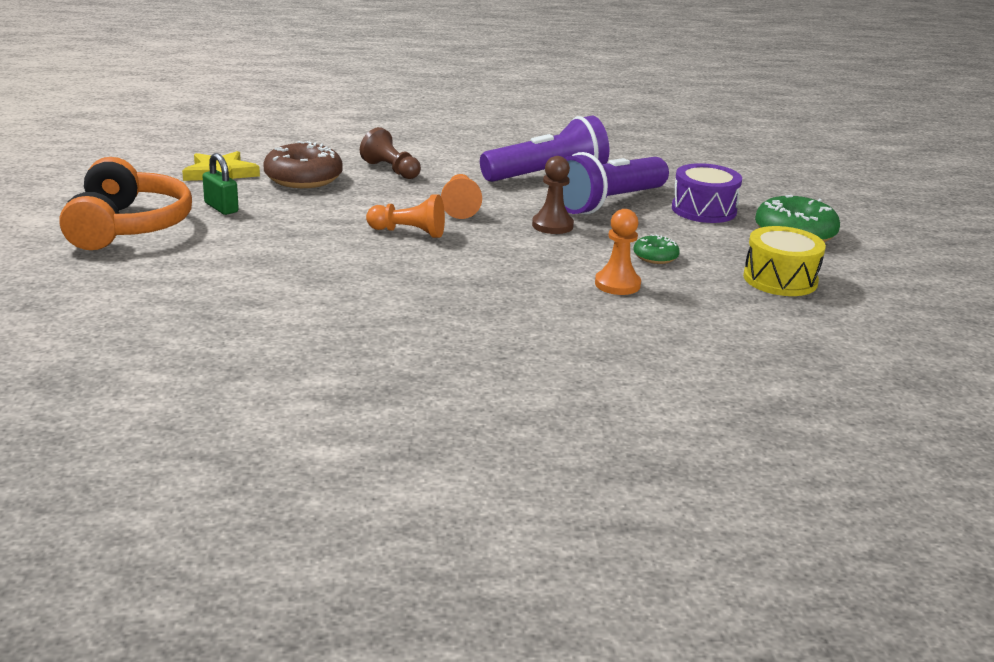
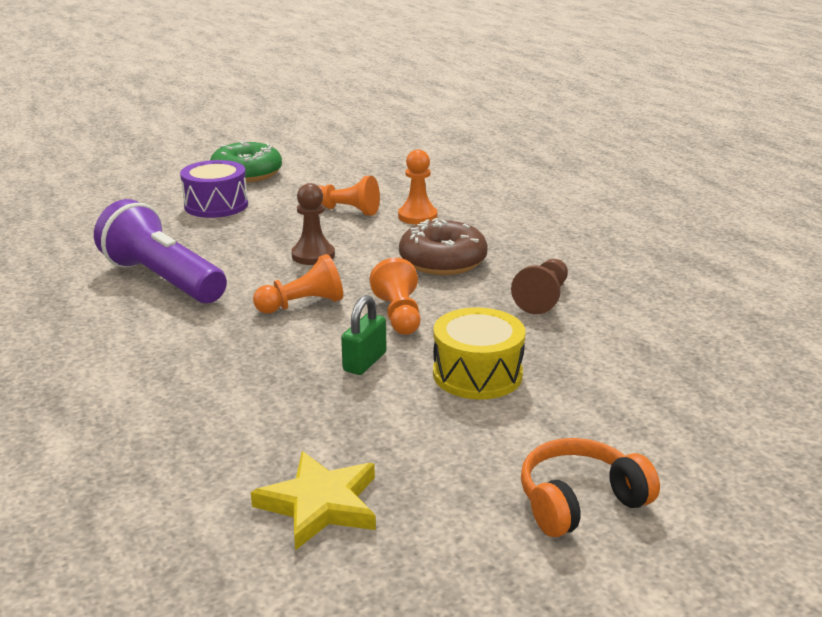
camera: 110 degrees left, 0 degrees up
(127, 227) = (580, 501): orange headphones -> orange headphones, size x0.63
(221, 208) = (445, 452): green padlock -> green padlock (365, 362)
(303, 178) = (285, 426): brown donut -> brown donut (442, 261)
(391, 170) = (205, 372): brown pawn -> brown pawn (543, 298)
(609, 203) = (229, 241): purple flashlight -> none
(655, 257) = (346, 211): green donut -> orange pawn
(780, 279) = (348, 172): yellow drum -> yellow drum (477, 374)

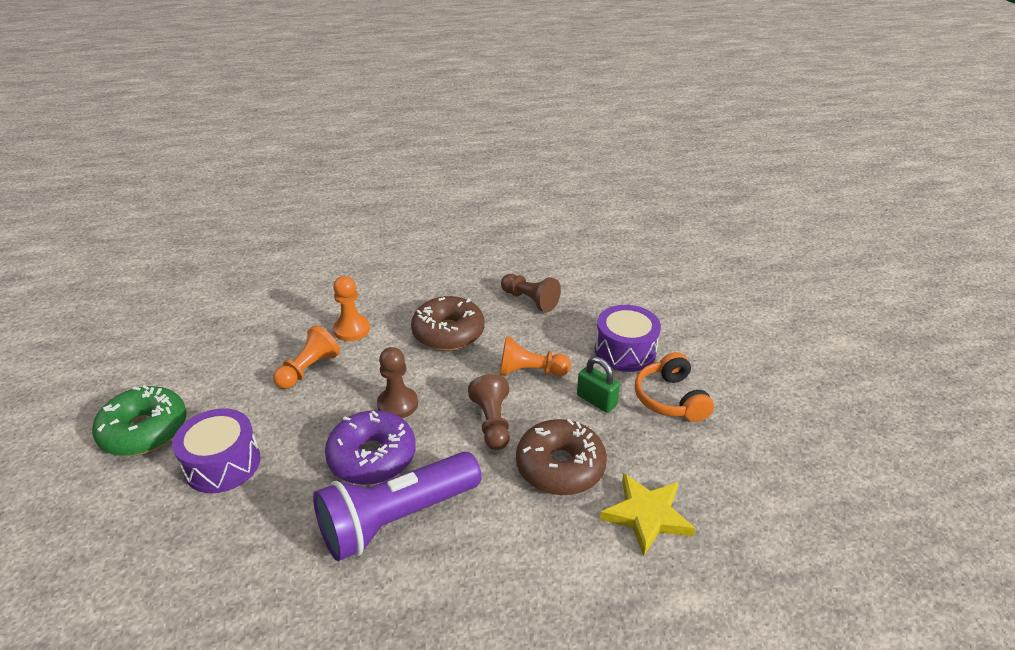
camera: 75 degrees left, 10 degrees up
(237, 257) = (372, 457): none -> purple donut
(245, 350) = (560, 466): none -> brown donut
(302, 305) = (492, 423): orange pawn -> brown pawn
(320, 504) = (767, 447): yellow star -> yellow star (647, 515)
(477, 374) = (625, 351): yellow drum -> purple drum
(580, 501) = (762, 343): orange headphones -> orange headphones (670, 399)

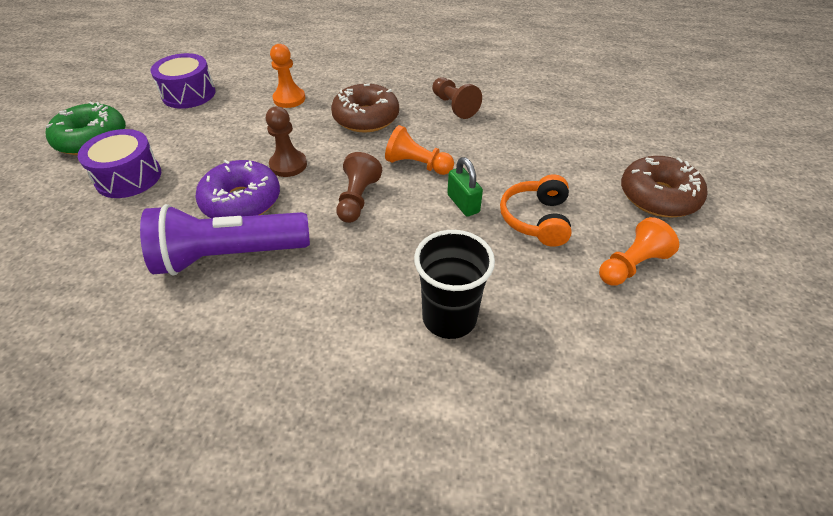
camera: 20 degrees right, 10 degrees up
(309, 369) = (237, 122): orange pawn -> orange pawn (631, 265)
(560, 466) = (394, 251): brown donut -> brown donut (658, 196)
(625, 351) = (517, 167): purple drum -> purple drum (189, 94)
(647, 515) = (449, 317): yellow star -> black cup

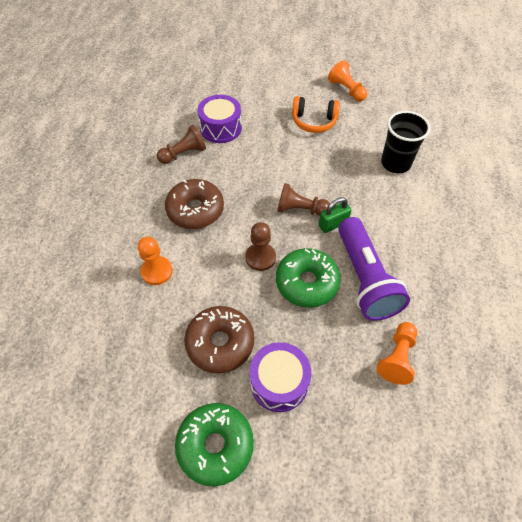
camera: 90 degrees left, 10 degrees up
(189, 94) = (133, 369): purple drum -> purple drum (221, 128)
(241, 201) = (307, 282): purple donut -> green donut
(417, 165) = (260, 176): orange pawn -> orange pawn (397, 357)
(463, 203) = (301, 153): green padlock -> green padlock (333, 224)
(658, 196) = (290, 69): brown donut -> brown donut (220, 343)

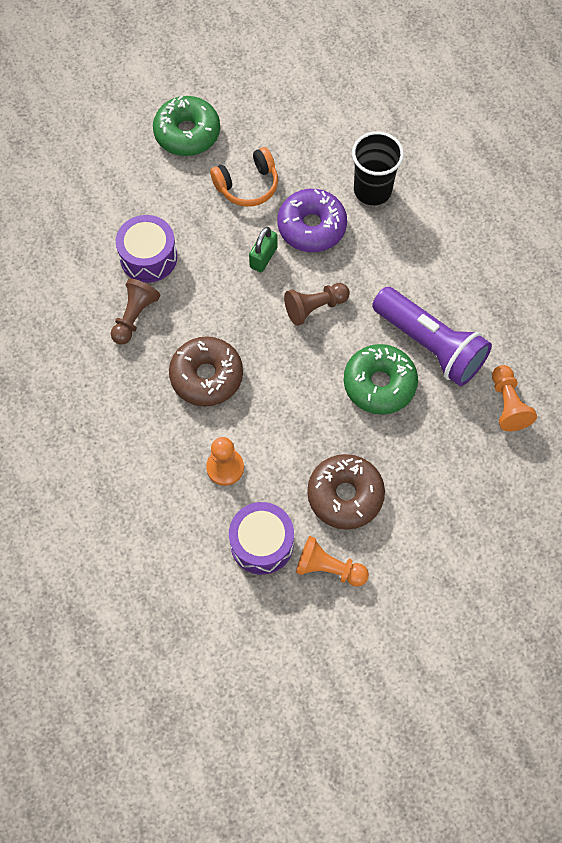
camera: 35 degrees left, 10 degrees up
(215, 445) = (412, 583): green donut -> green donut (187, 133)
(260, 257) = (316, 386): brown pawn -> none
(279, 382) = (424, 494): purple drum -> purple drum (262, 543)
(333, 224) = (359, 304): green padlock -> green padlock (263, 257)
(337, 163) = (311, 227): none -> purple donut
(346, 90) = (252, 118): orange pawn -> orange pawn (328, 568)

